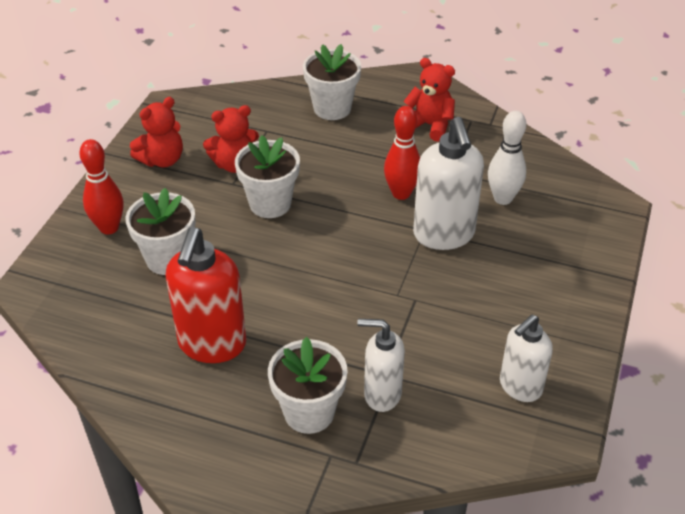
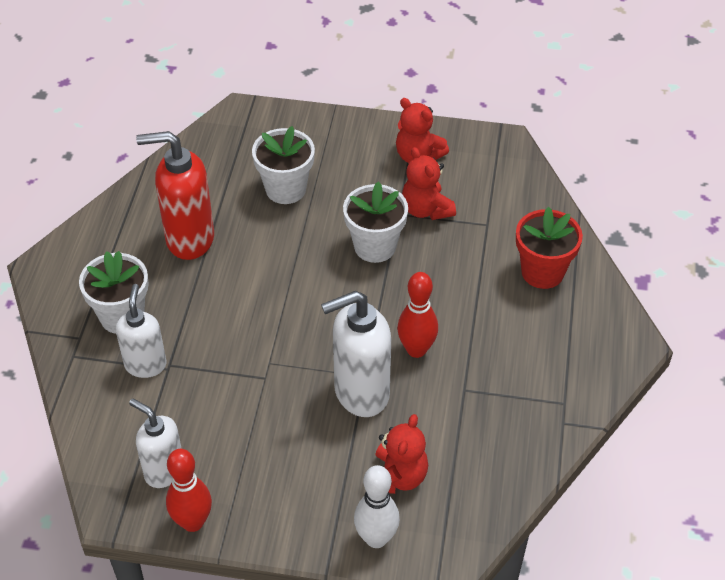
camera: 80 degrees right, 5 degrees up
(109, 228) = (317, 142): red bowling pin -> red bowling pin (193, 522)
(332, 108) = (542, 272): white flower pot -> red flower pot
(429, 125) = (540, 363): red teddy bear -> red teddy bear (397, 477)
(503, 198) = (431, 442): white bowling pin -> white bowling pin (376, 538)

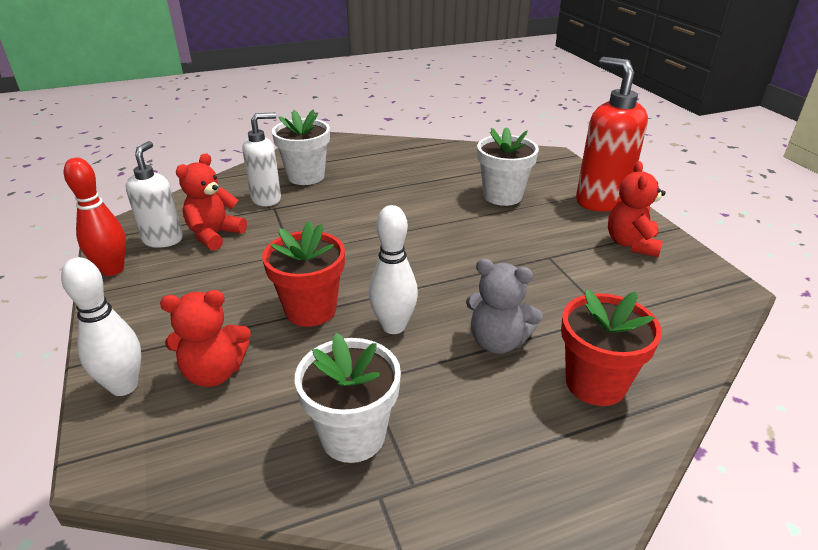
camera: 60 degrees right, 15 degrees down
(189, 239) = (404, 176): red soap dispenser -> red soap dispenser (600, 201)
(360, 393) = (311, 310): white soap dispenser -> red flower pot
(375, 246) = (495, 258): white flower pot -> white flower pot (353, 436)
(416, 349) = (393, 326): red bowling pin -> white bowling pin
(426, 209) = (575, 270): red teddy bear -> red teddy bear (214, 235)
(472, 299) = (497, 341): none -> grey teddy bear

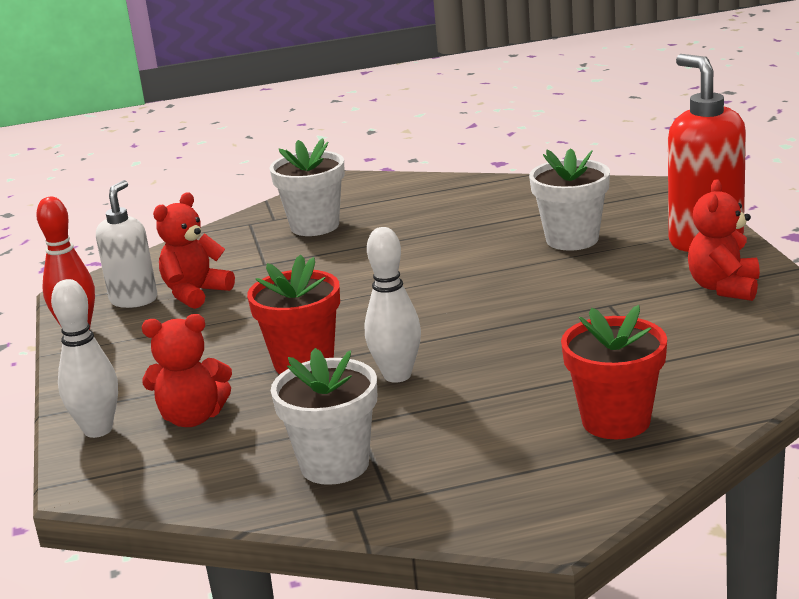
camera: 10 degrees right, 10 degrees down
(267, 199) = (262, 253): white soap dispenser -> none
(497, 341) = (515, 387): grey teddy bear -> none

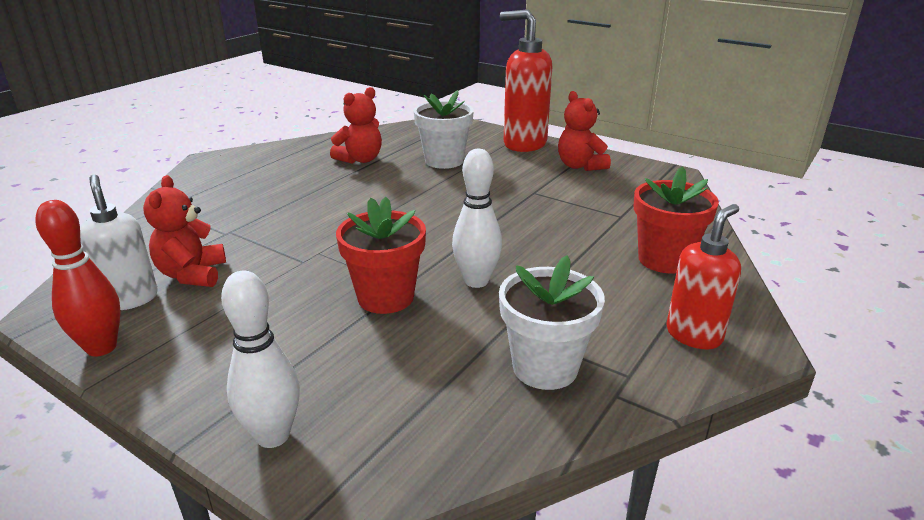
camera: 45 degrees left, 5 degrees up
(192, 418) = (357, 381): red teddy bear -> red teddy bear (360, 159)
(314, 226) = (230, 195): white flower pot -> none
(507, 495) = (694, 335): none -> red soap dispenser

